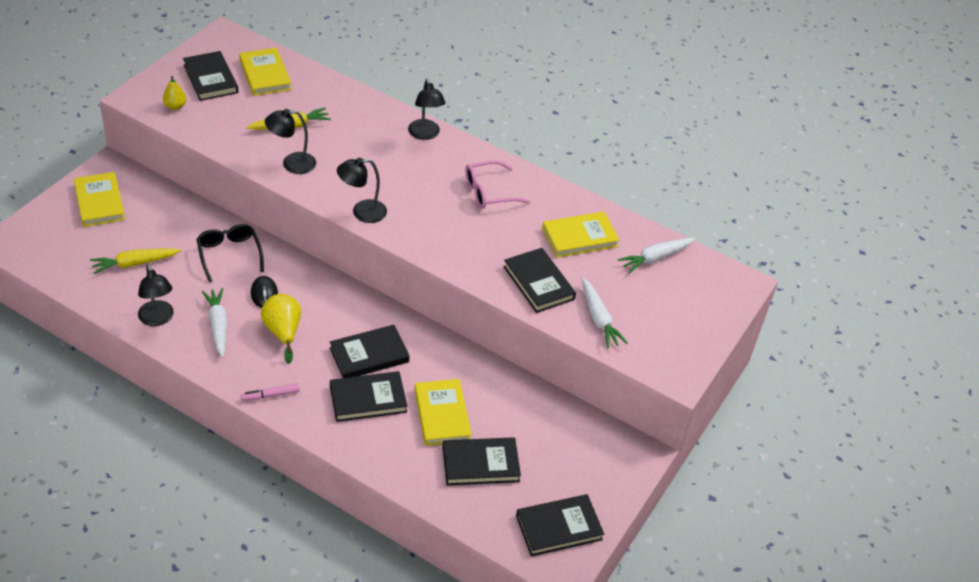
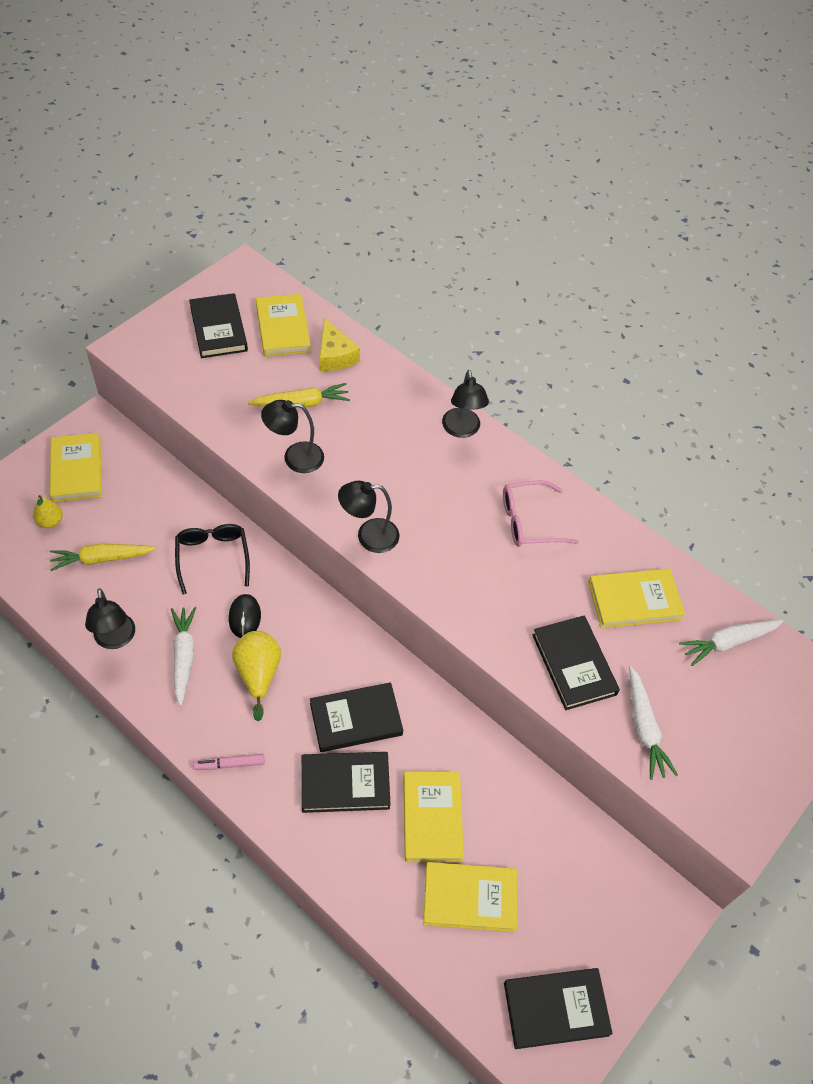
camera: 10 degrees right, 10 degrees up
(175, 106) = (171, 364): yellow pear -> yellow pear (50, 521)
(312, 91) = (335, 355): none -> yellow cheese
(480, 464) = (470, 898): black book -> yellow book

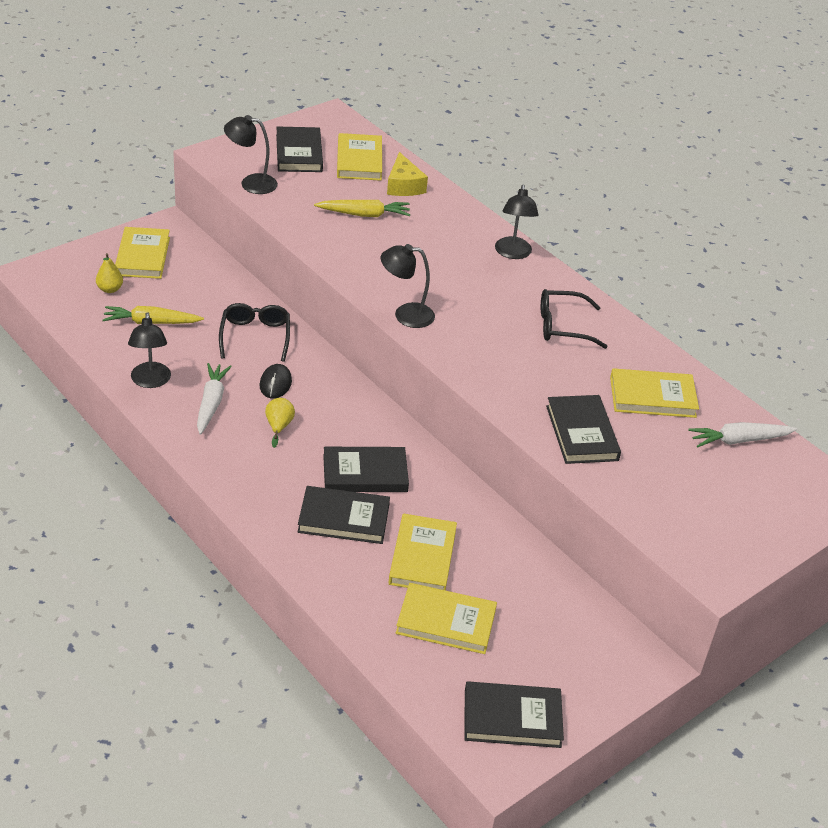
camera: 10 degrees right, 15 degrees down
(229, 764) = (236, 487): pink marker -> none
(258, 674) = (279, 426): yellow pear -> yellow pear, size x0.63
(295, 457) = (349, 251): black lamp -> black lamp (251, 183)
(529, 521) = (562, 326): pink glasses -> black glasses
(644, 728) = (640, 488): white carrot -> none

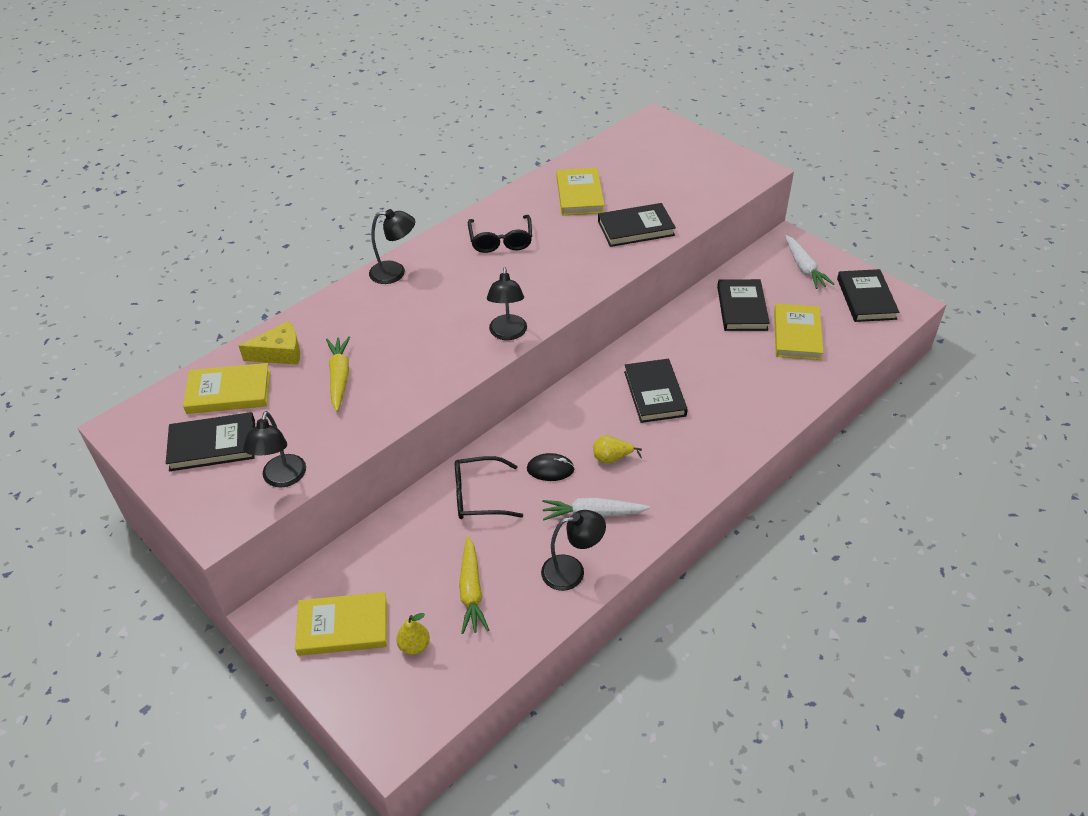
camera: 90 degrees left, 5 degrees up
(343, 518) = (713, 401): black book -> black book (741, 308)
(422, 557) = (737, 352): yellow book -> none
(739, 440) = (615, 157): white carrot -> white carrot (804, 267)

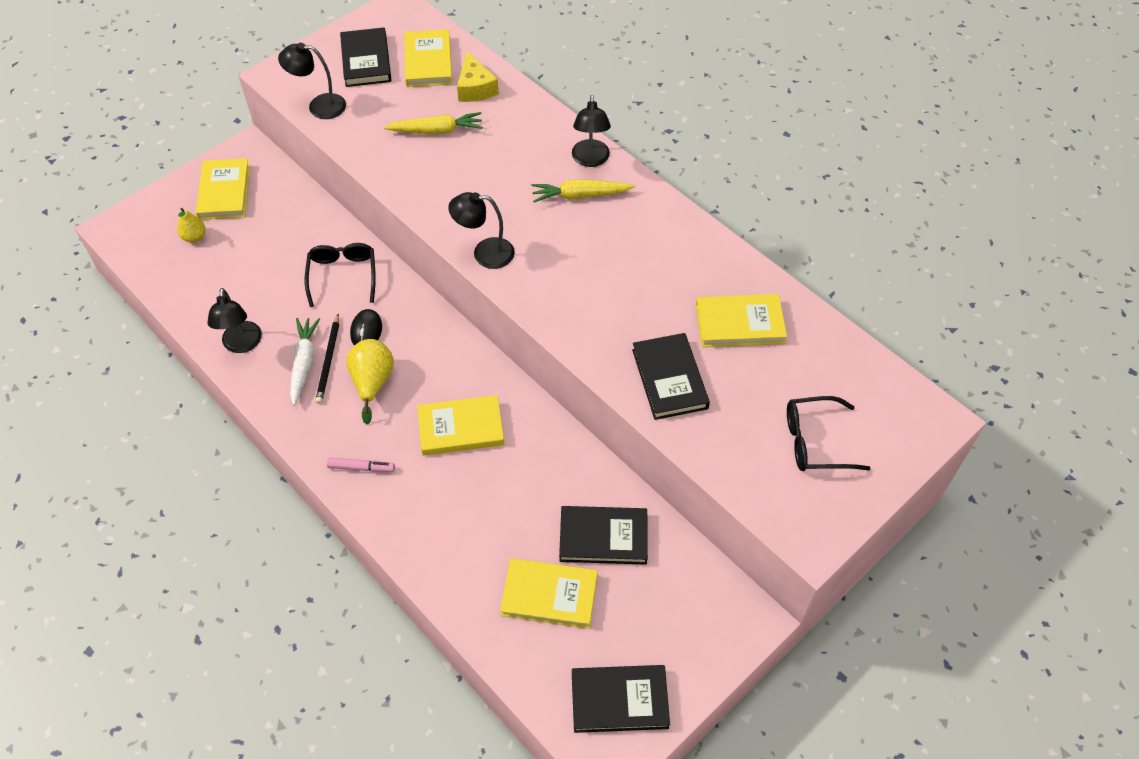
camera: 90 degrees right, 10 degrees up
(471, 591) = (238, 272): yellow carrot -> yellow carrot (580, 195)
(501, 241) = (645, 246): black glasses -> black glasses (815, 442)
(589, 494) = (328, 361): none -> black pencil
(611, 458) = (372, 382): yellow pear -> yellow pear, size x1.58
(655, 393) = (461, 428): black book -> yellow book
(705, 456) = (361, 467): none -> pink marker
(804, 267) = (687, 629): white carrot -> none

